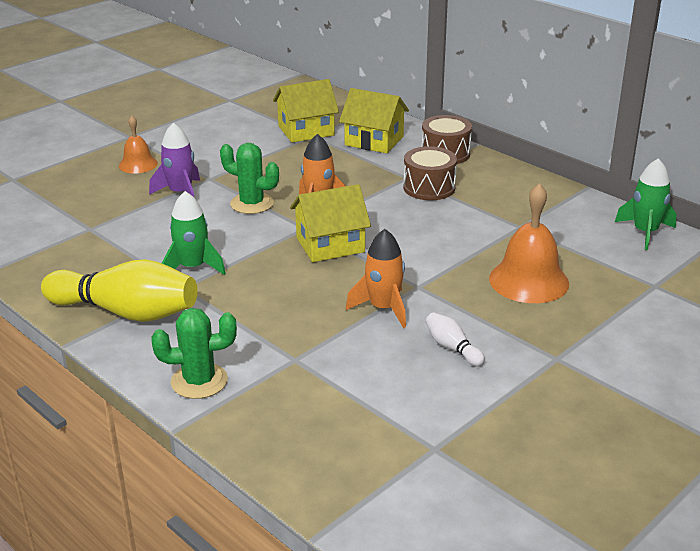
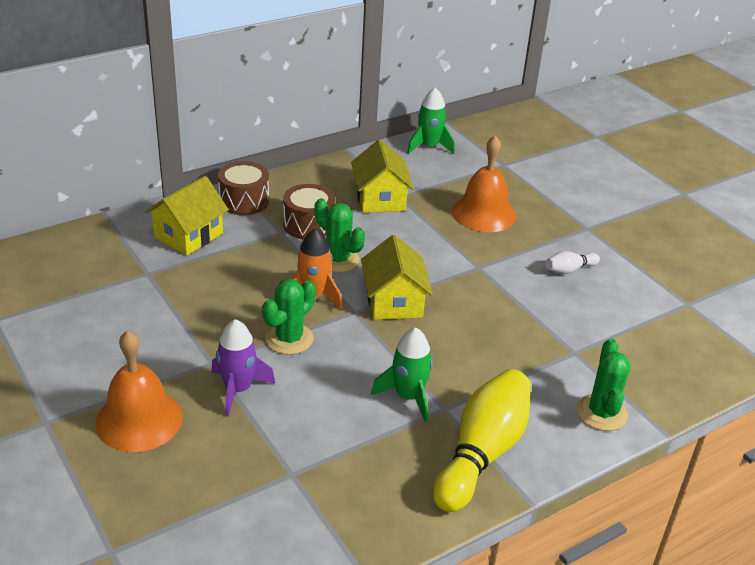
camera: 80 degrees left, 5 degrees up
(138, 164) = (139, 419): orange bell -> orange bell, size x1.69
(306, 131) = (132, 275): yellow house -> yellow house (380, 199)
(381, 209) = (337, 260): none -> green cactus
(383, 308) = (508, 291): orange rocket -> none

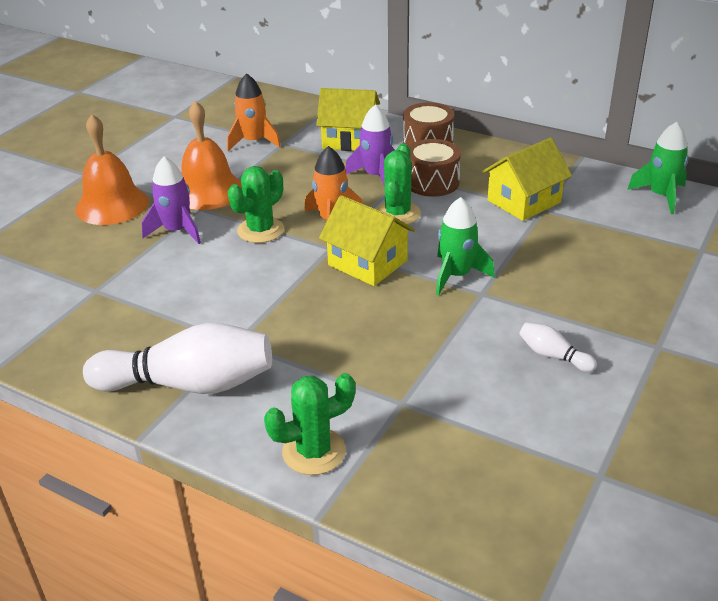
camera: 65 degrees right, 0 degrees up
(121, 288) = (253, 142): none -> orange rocket
(268, 246) = (376, 176): none -> purple rocket
(289, 339) = (260, 230): green cactus -> green cactus turned 60 degrees counterclockwise
(394, 301) = (367, 263): yellow house -> yellow house turned 75 degrees clockwise
(408, 397) = (235, 316): green rocket -> green rocket (456, 275)
(482, 453) = (189, 384): yellow bowling pin -> white bowling pin
(484, 213) = (584, 267): orange bell -> orange bell (208, 191)

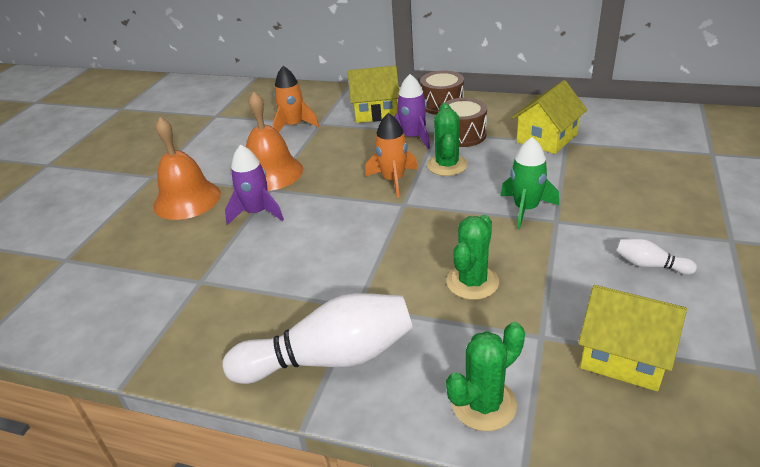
camera: 10 degrees left, 0 degrees up
(260, 230) = (333, 199): green cactus -> green cactus (472, 282)
(367, 263) = (443, 211): yellow house -> yellow house (624, 355)
(660, 196) = (652, 116): green rocket -> none

